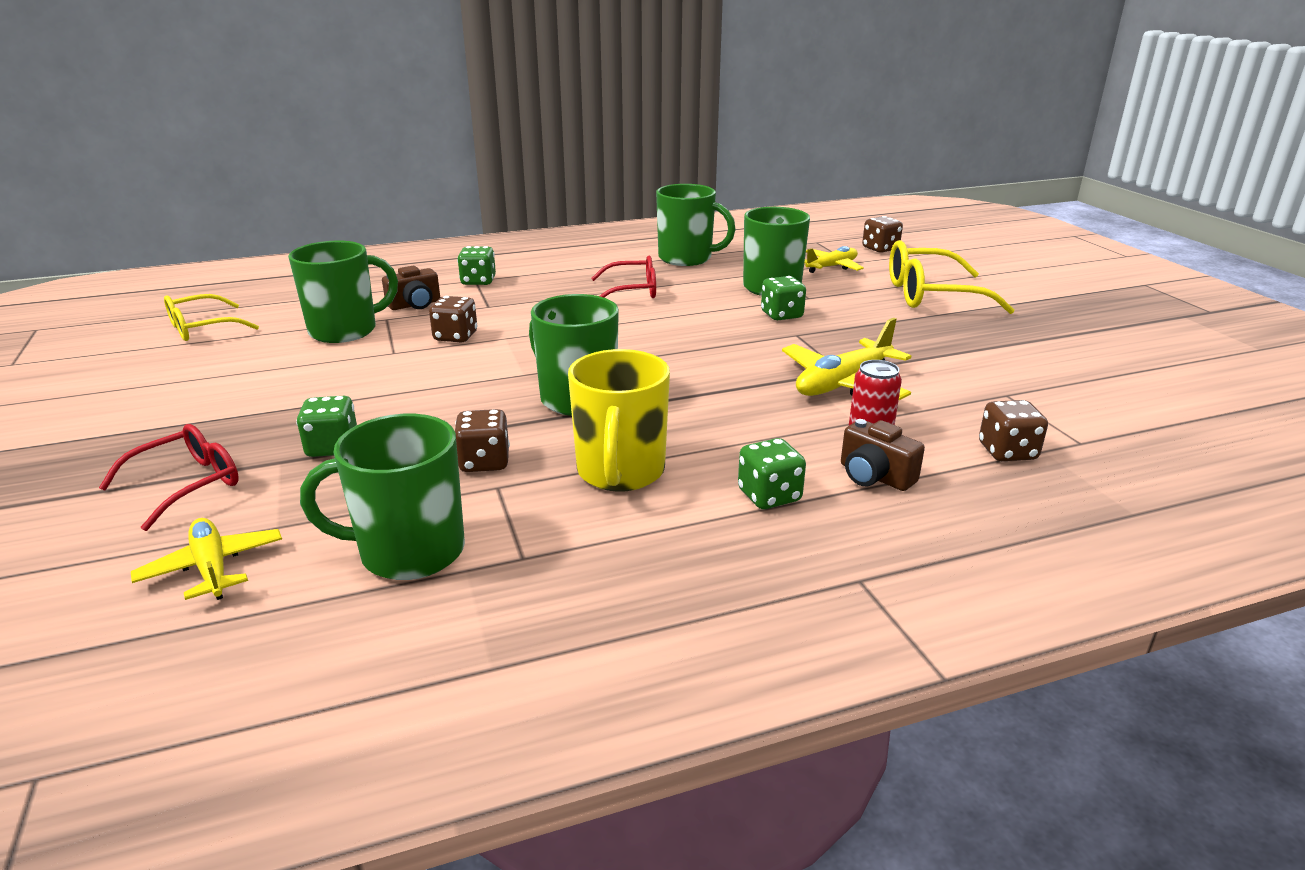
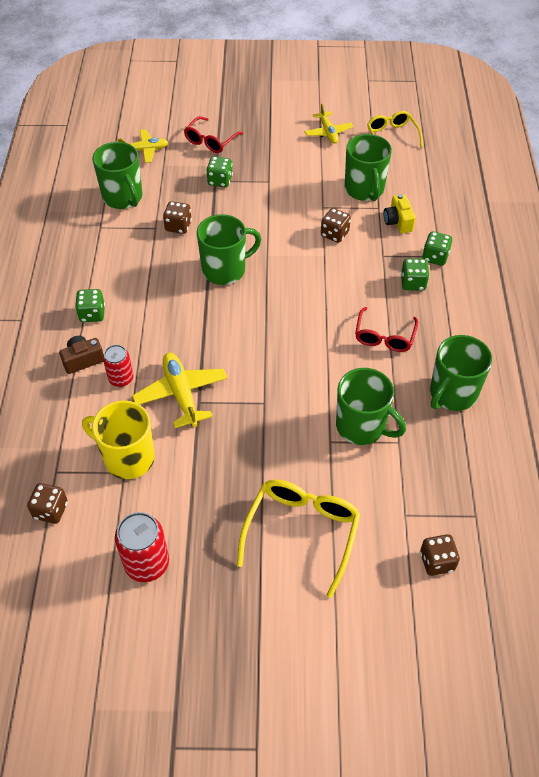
camera: 110 degrees right, 25 degrees up
(188, 484) = (210, 141): red glasses -> red glasses turned 60 degrees clockwise
(409, 552) = (123, 197): green mug -> green mug turned 135 degrees clockwise
(415, 305) = (398, 222): brown camera -> yellow camera
(620, 472) = (142, 269): yellow mug -> yellow mug (127, 457)
(781, 315) = (301, 408): green dice -> green dice (413, 283)
(831, 267) = (396, 492): yellow plane -> yellow plane (328, 132)
(1007, 452) = (68, 429): brown dice -> brown dice (50, 510)
(1087, 355) = (147, 563): none -> red can

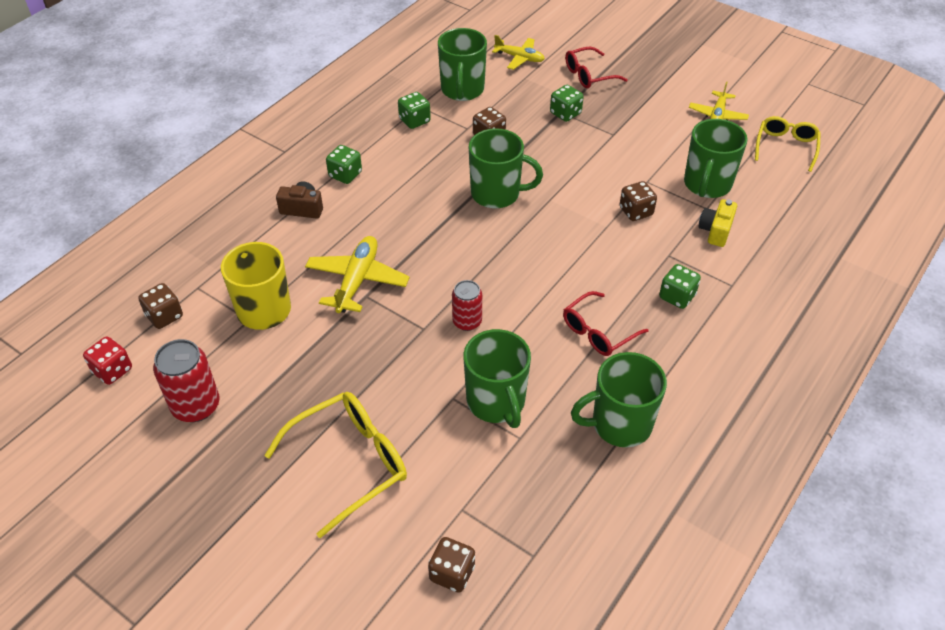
camera: 35 degrees right, 5 degrees down
(49, 579) = (112, 370): none -> red dice
(121, 378) = (319, 240): red can -> red can (467, 321)
(435, 257) = (725, 283): green dice -> green dice (414, 121)

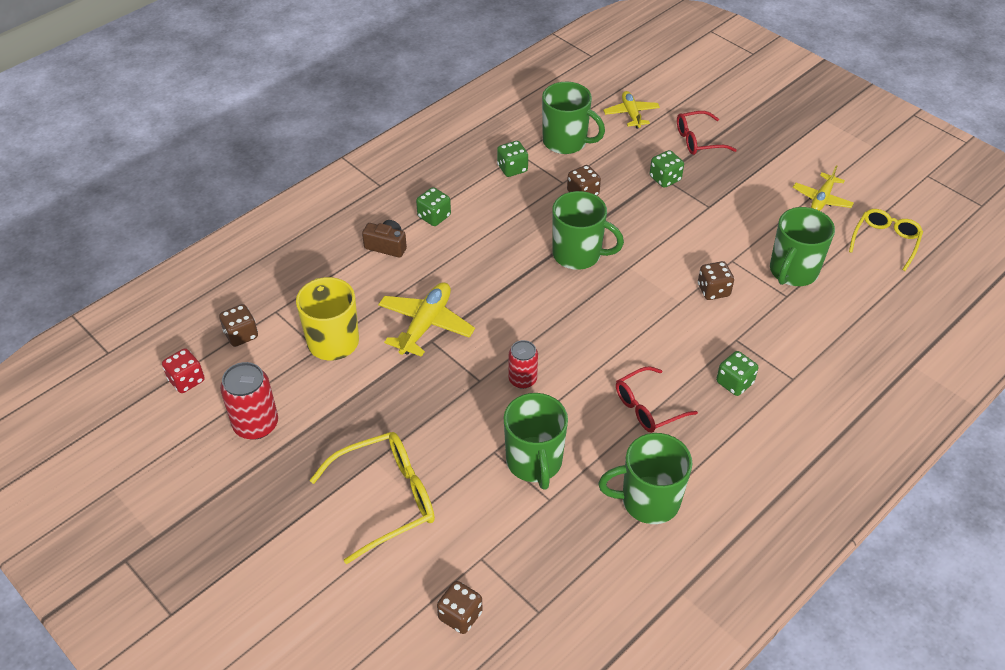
camera: 10 degrees right, 0 degrees up
(462, 90) = (566, 142): green mug -> green mug turned 75 degrees counterclockwise
(519, 58) = (631, 114): yellow plane -> yellow plane turned 135 degrees counterclockwise
(715, 231) = (790, 321): yellow camera -> none

